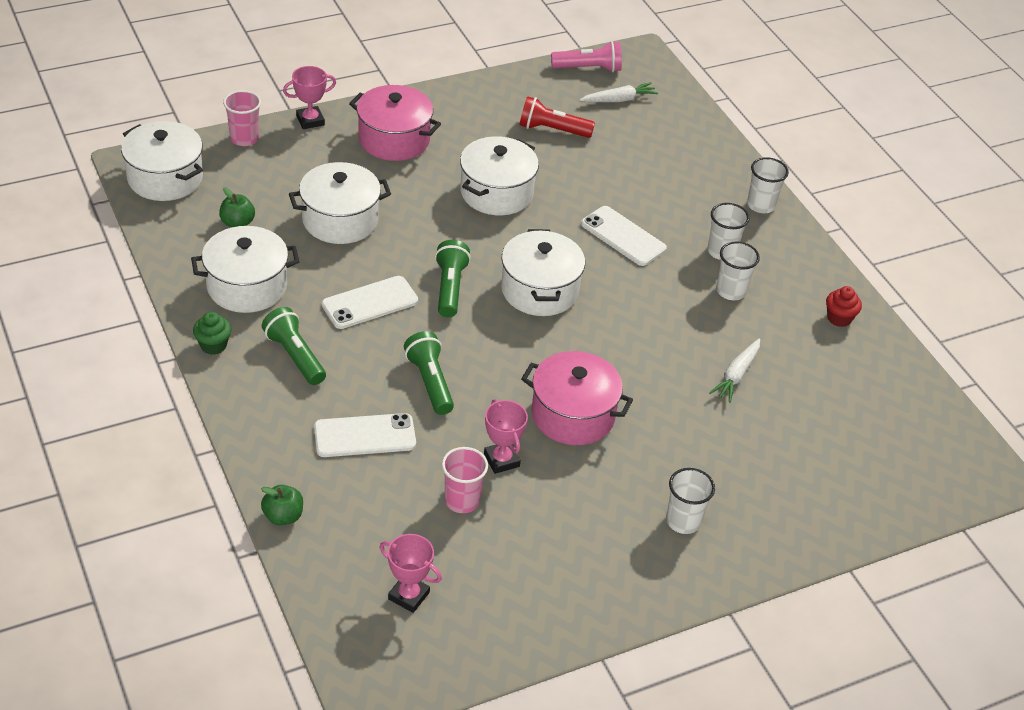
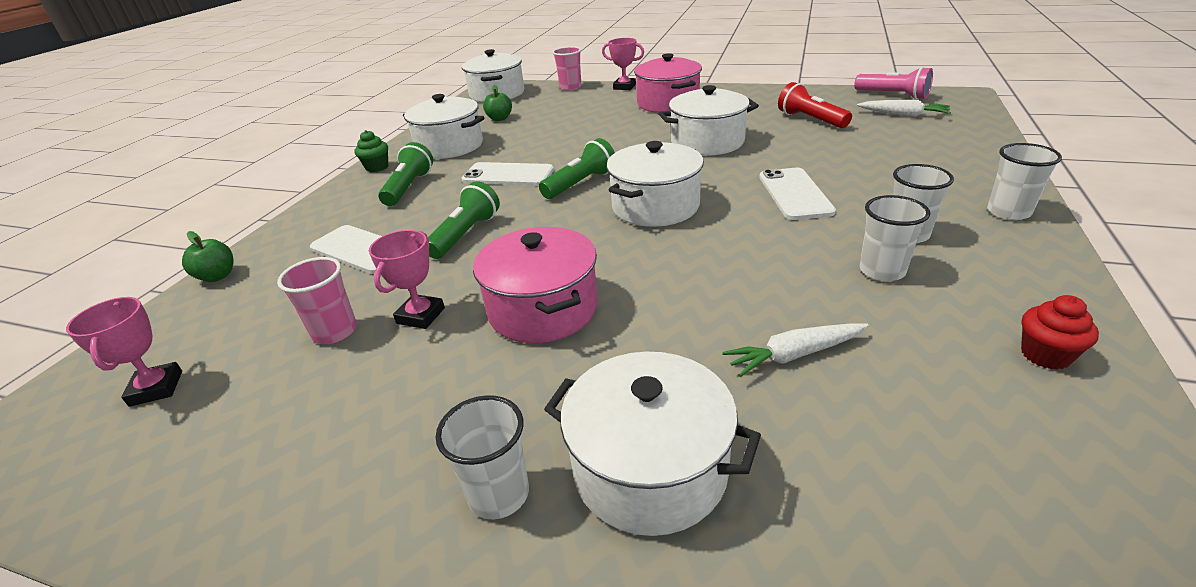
camera: 50 degrees right, 10 degrees down
(340, 220) = (564, 131): white pot -> white pot (649, 469)

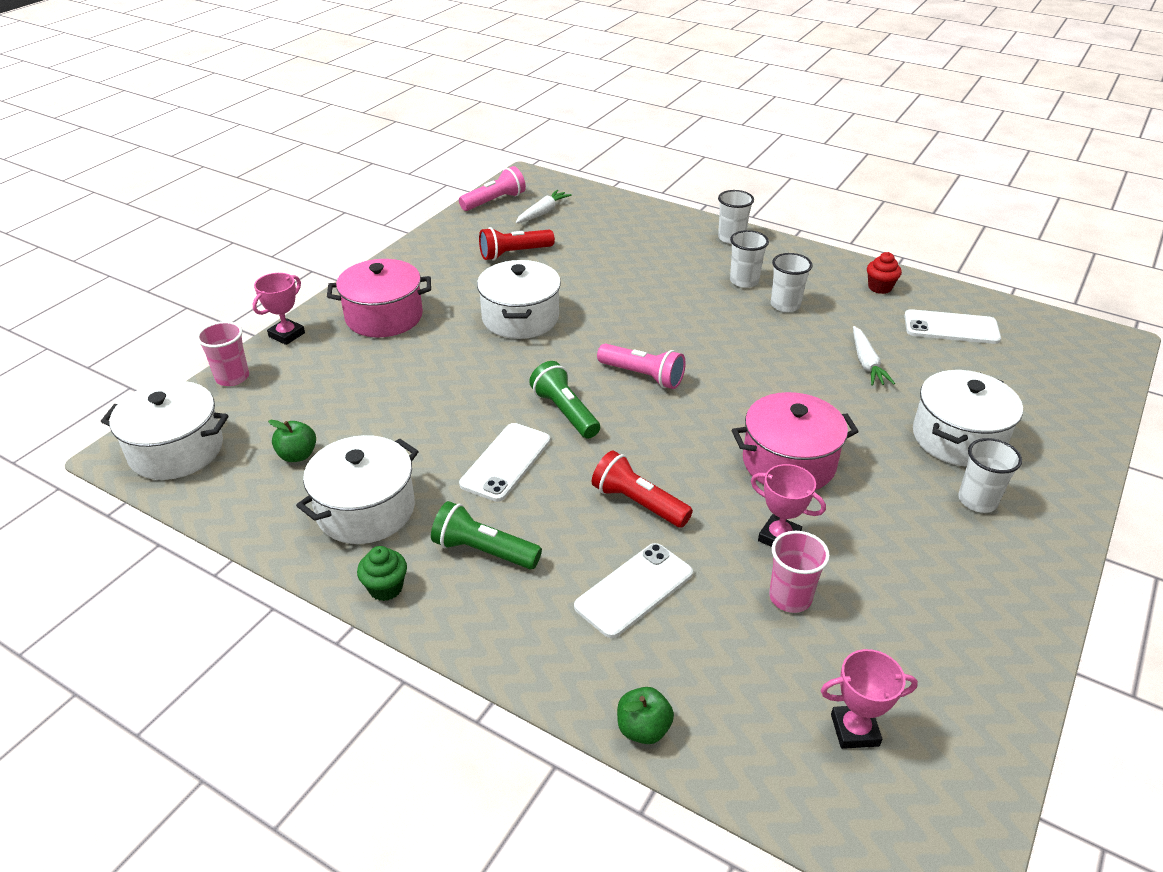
camera: 80 degrees left, 5 degrees up
(465, 234) = (638, 503): green flashlight -> red flashlight
(655, 206) = (642, 376): white pot -> pink flashlight
(795, 194) = (659, 304): white phone -> white phone (951, 327)

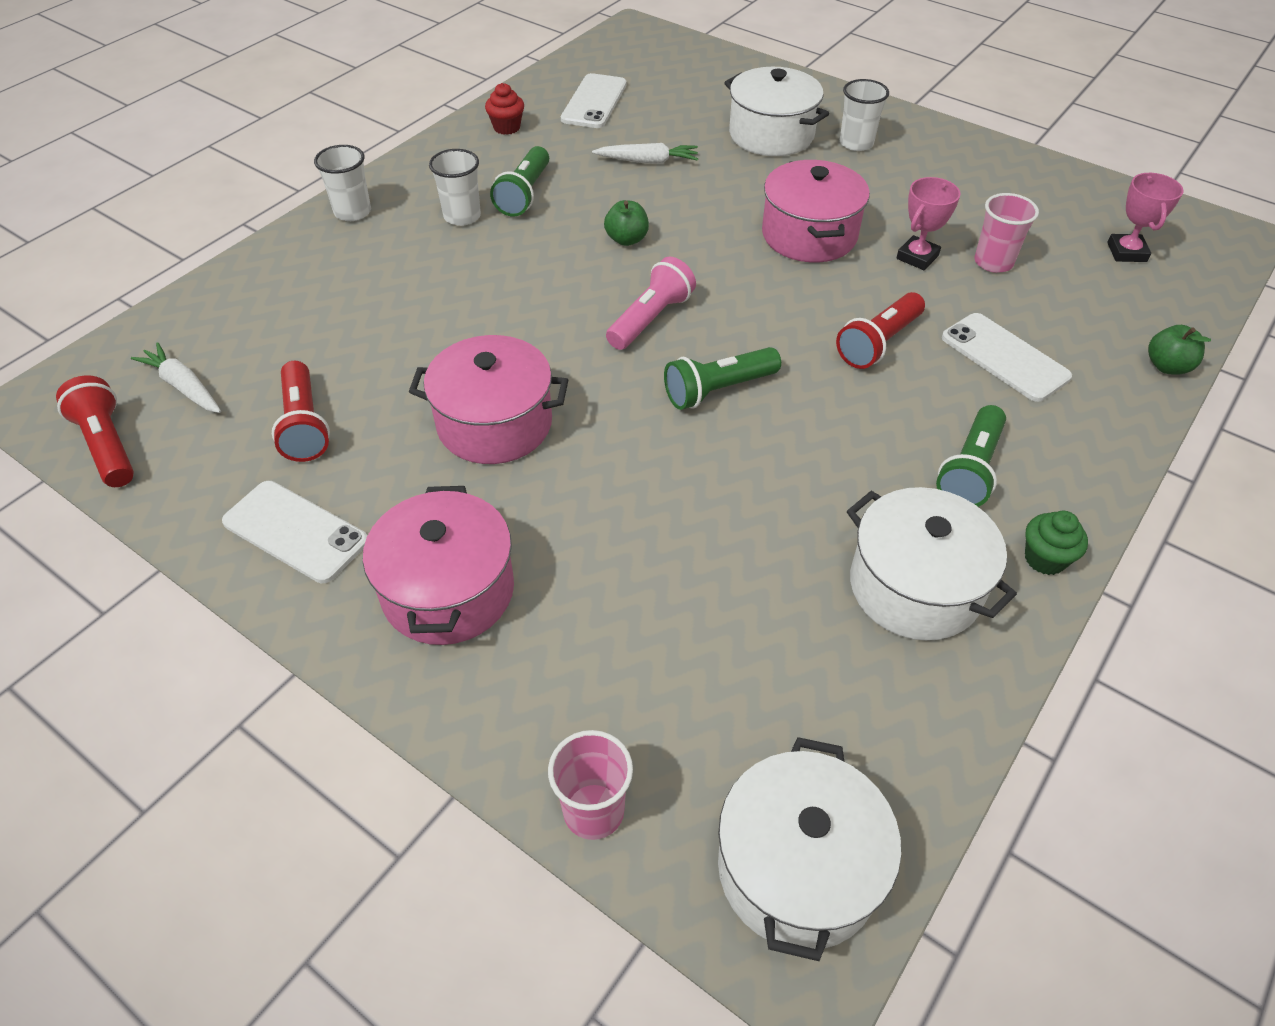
camera: 85 degrees left, 10 degrees up
(287, 335) = (471, 736): pink trophy -> none
(297, 455) = (807, 680): green apple -> green apple (627, 239)
(494, 201) = (108, 445): pink flashlight -> red flashlight
(506, 462) = (814, 447): white phone -> white phone (295, 532)
(520, 318) = (494, 424): white pot -> pink pot
(785, 305) = (524, 194): white cup -> green flashlight

